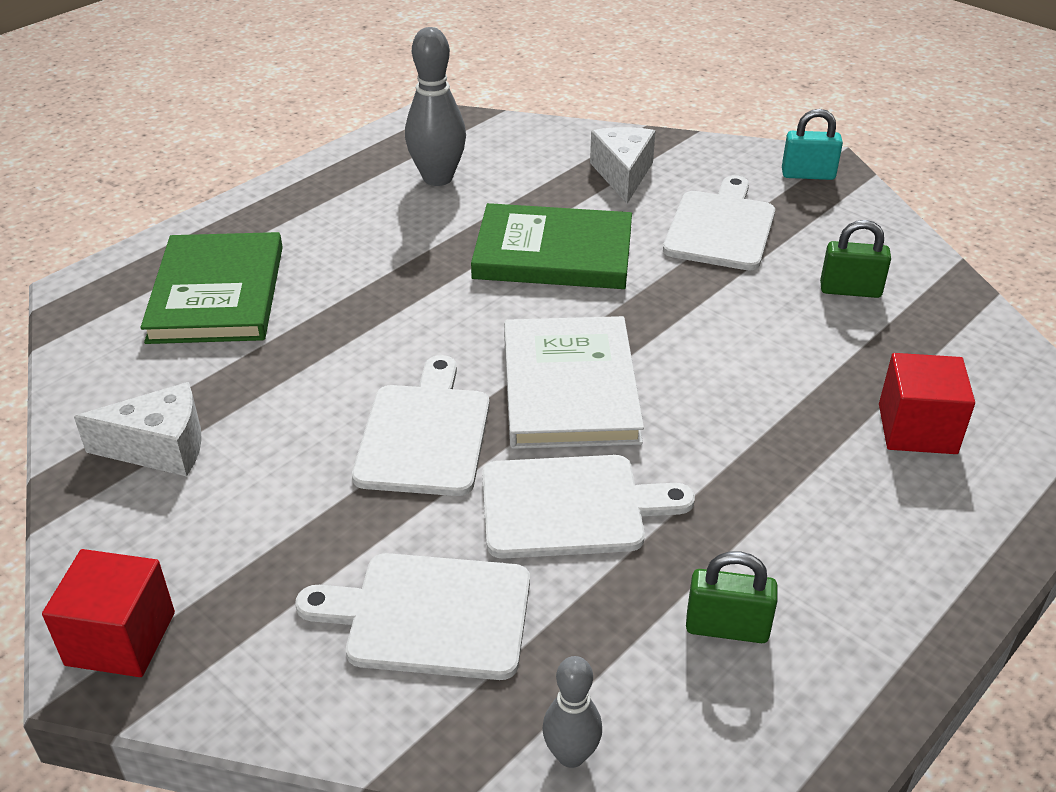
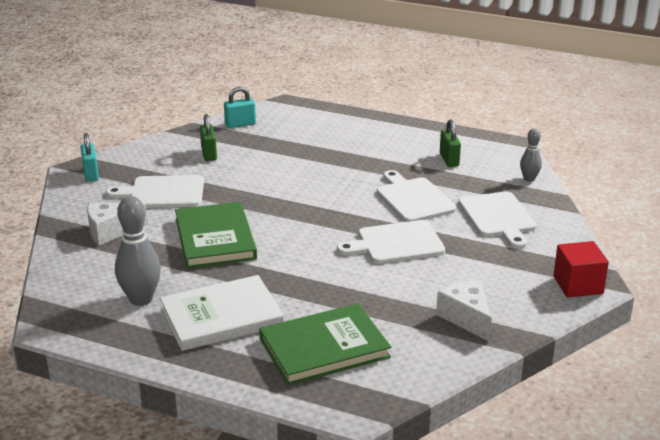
camera: 110 degrees left, 10 degrees down
(569, 387) = (334, 213): white book -> white book (222, 317)
(917, 429) = (307, 134): red cube -> none
(979, 347) = (240, 124): none -> turquoise padlock

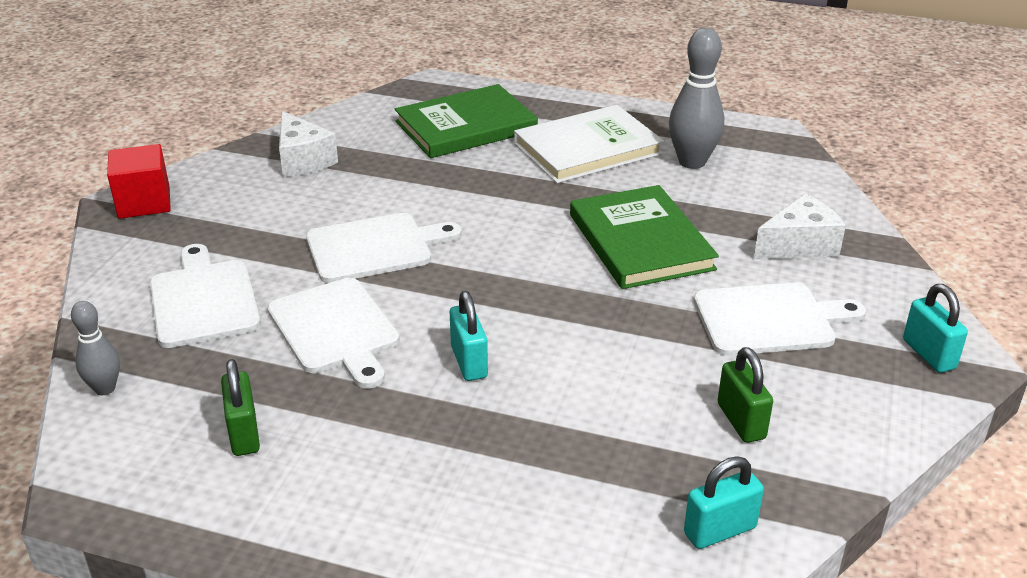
camera: 175 degrees right, 5 degrees up
(338, 181) = (469, 362): none -> turquoise padlock

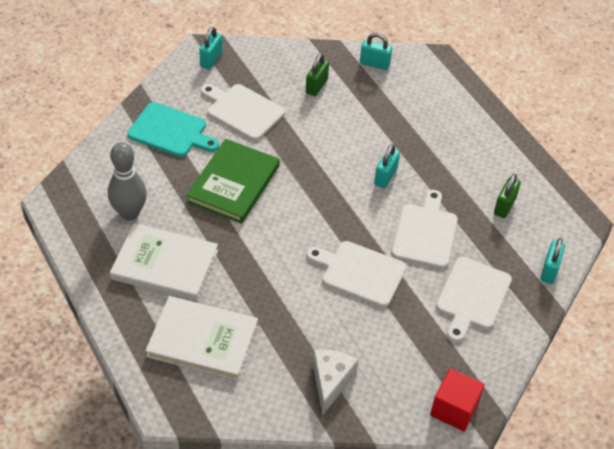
camera: 140 degrees left, 15 degrees up
(105, 388) = (549, 270): grey bowling pin -> turquoise padlock
(466, 126) = (203, 340): green book -> white book
(799, 245) = (170, 131): white cheese -> turquoise cutting board

